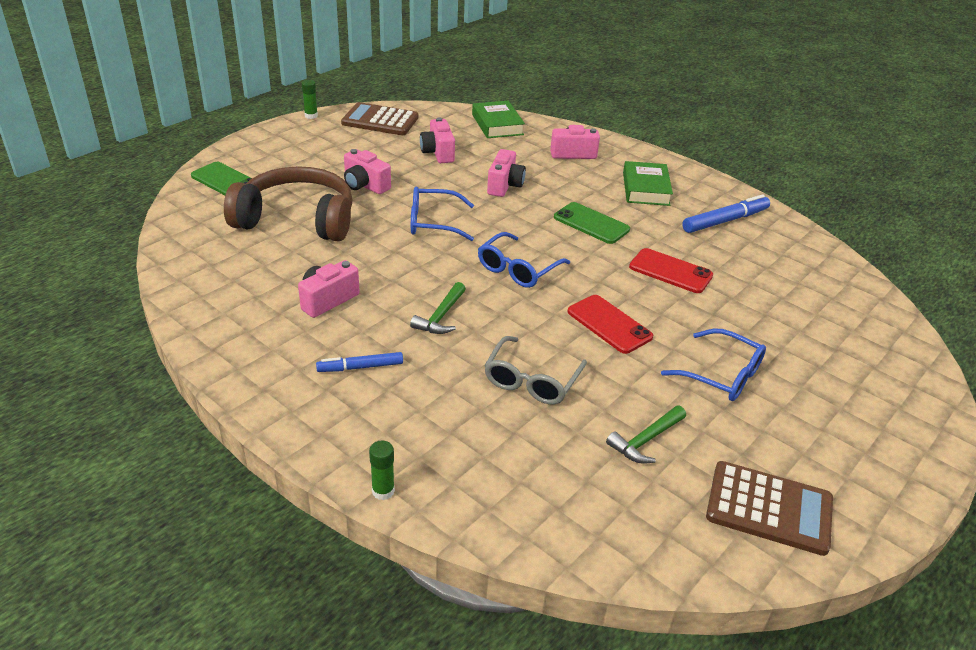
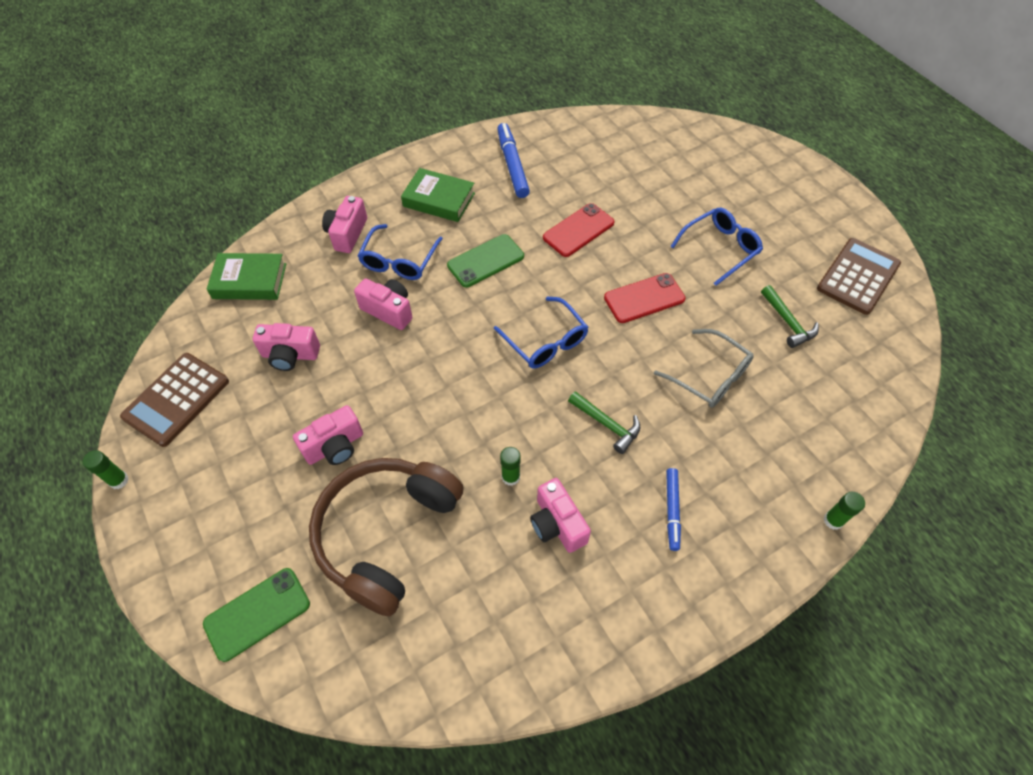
camera: 70 degrees left, 20 degrees up
(365, 269) = (510, 477): none -> green glue stick
(433, 222) = (439, 394): blue glasses -> blue glasses (399, 261)

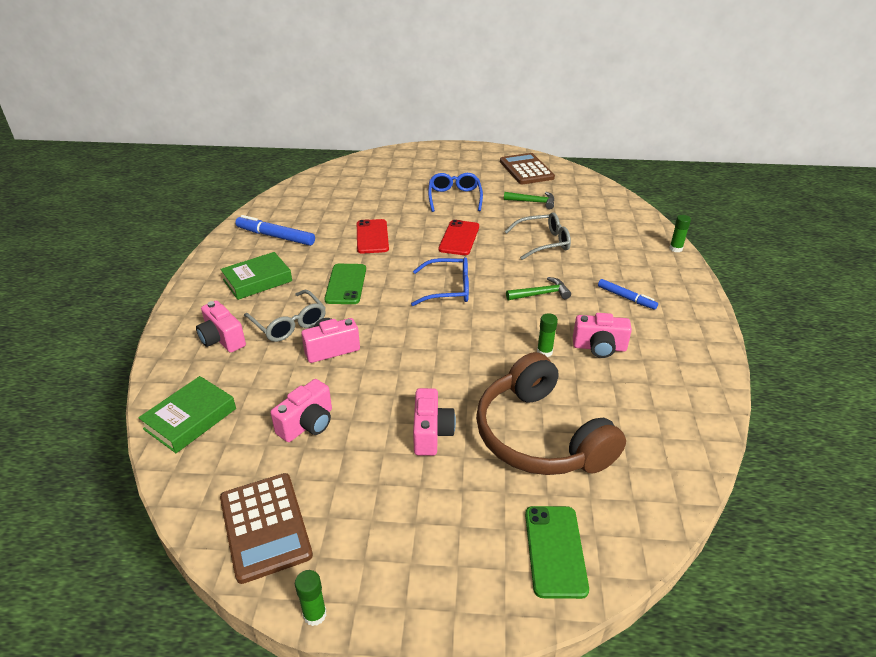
camera: 55 degrees left, 20 degrees down
(399, 261) = (289, 324): blue glasses -> grey glasses

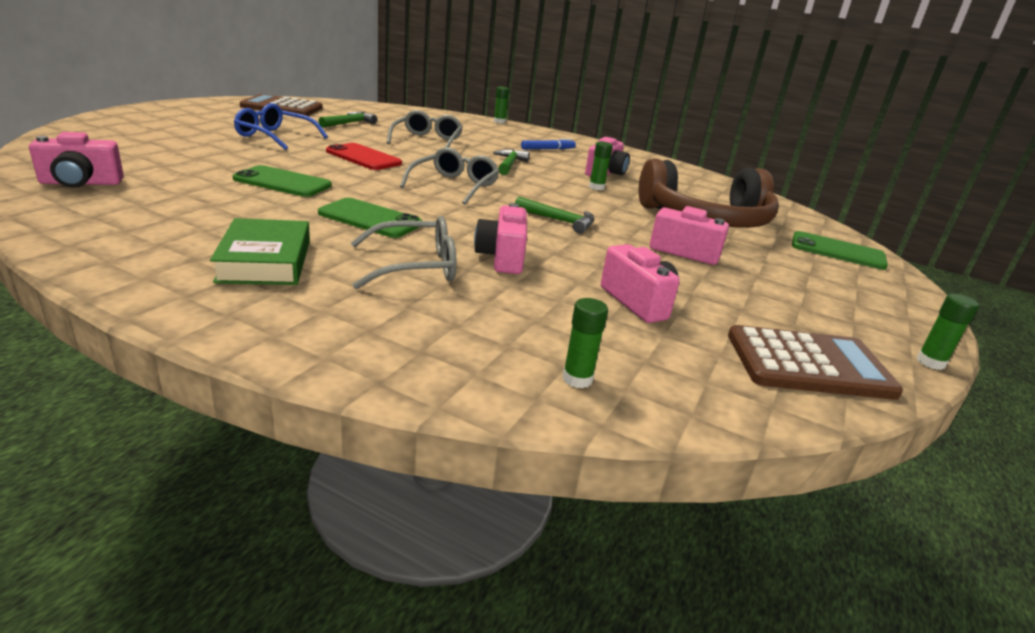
camera: 70 degrees left, 10 degrees down
(190, 419) = (577, 379): green book -> green glue stick
(222, 339) = (394, 317): pink camera -> pink camera (81, 183)
(275, 236) = (156, 223): blue marker -> none
(372, 237) = (282, 182): red phone -> green phone
(429, 354) = (559, 221): none -> green hammer
(448, 289) = (454, 186): blue glasses -> grey glasses

